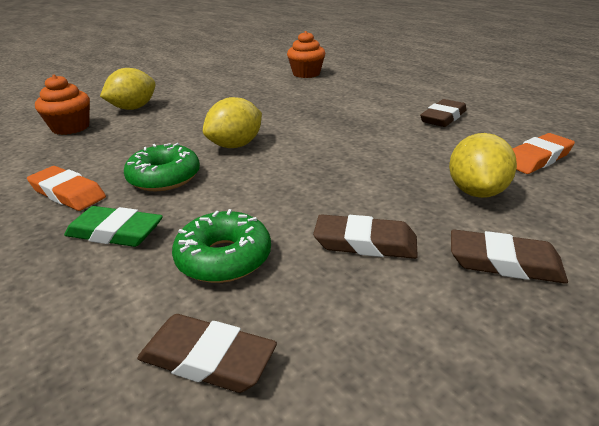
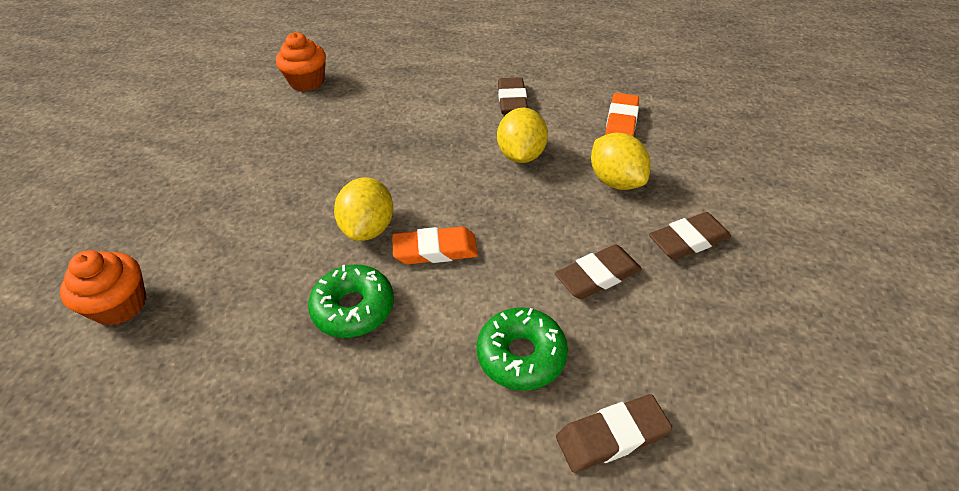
camera: 40 degrees left, 15 degrees up
(68, 193) = (278, 388): orange eraser -> orange eraser (435, 250)
(115, 232) = (399, 394): green eraser -> none
(133, 108) = (160, 232): yellow lemon -> yellow lemon (521, 155)

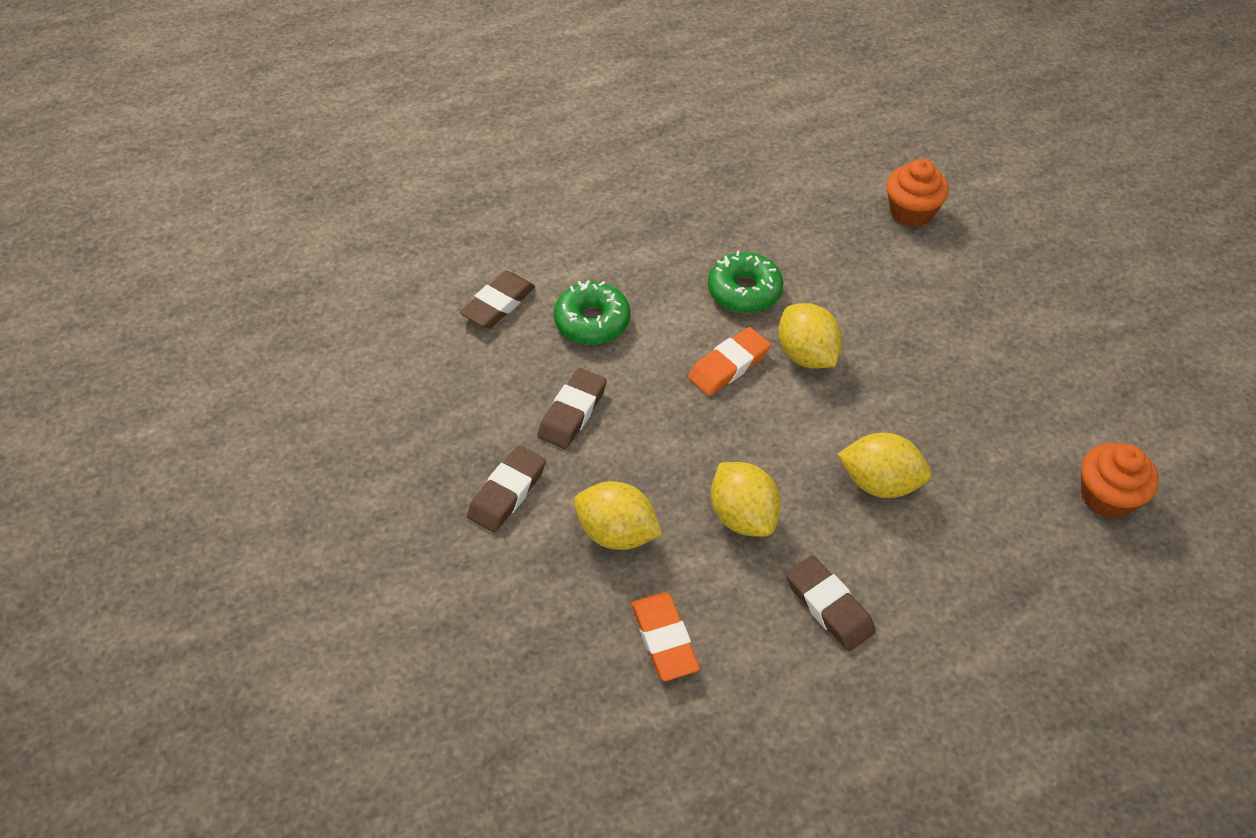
camera: 145 degrees right, 5 degrees up
(417, 135) = (879, 483): none -> yellow lemon

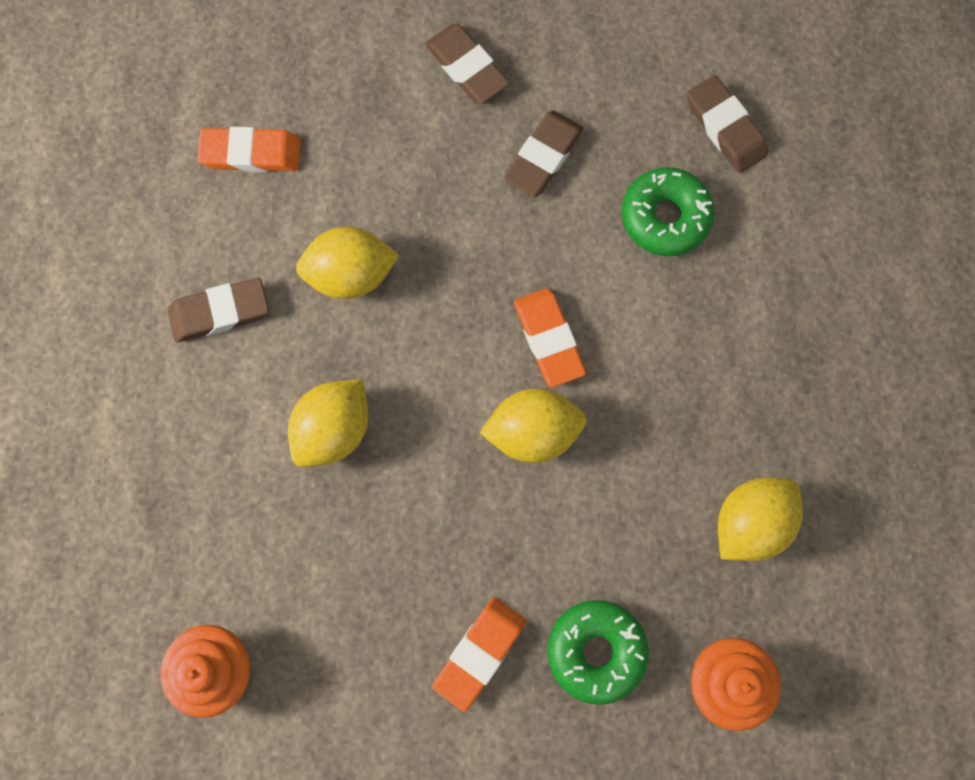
camera: 110 degrees right, 25 degrees up
(572, 412) = (543, 157): brown eraser -> brown eraser turned 75 degrees clockwise
(617, 533) = (380, 151): yellow lemon -> yellow lemon (749, 521)
(744, 291) = (655, 403): green donut -> green donut (596, 650)
(983, 340) = (479, 652): none -> orange eraser

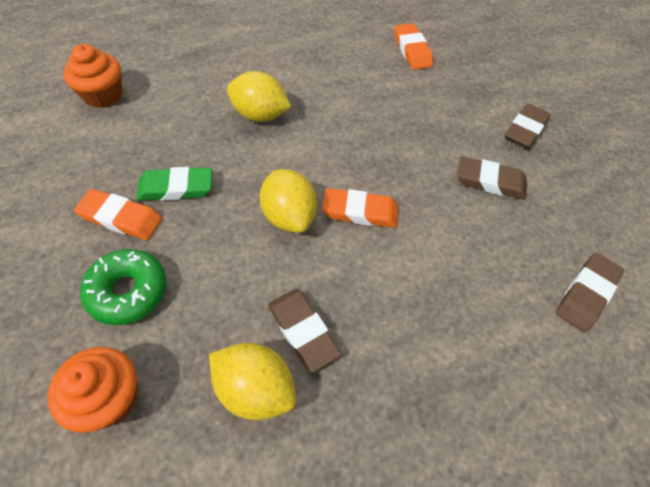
camera: 70 degrees right, 20 degrees down
(220, 312) = (314, 56): brown eraser -> brown eraser (303, 331)
(351, 274) = (360, 103): yellow lemon -> none
(446, 573) = (176, 188): none -> green eraser
(548, 339) = (360, 212): orange eraser -> orange eraser turned 45 degrees clockwise
(665, 217) = (488, 266): green donut -> none

